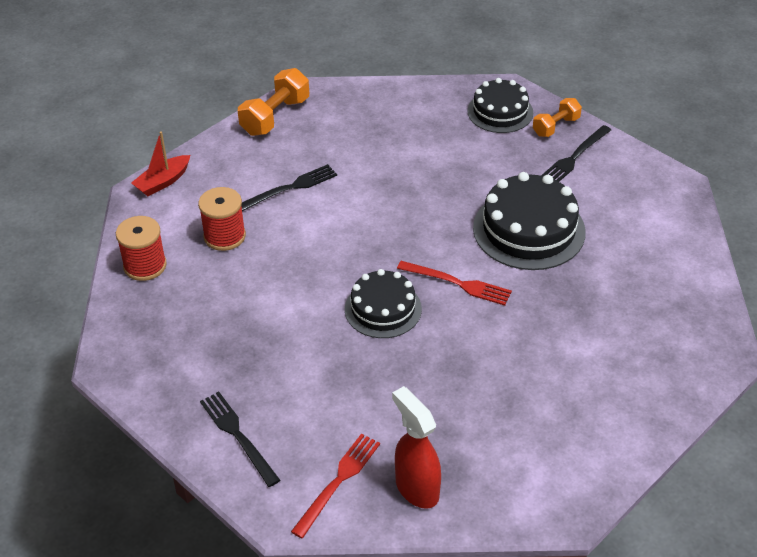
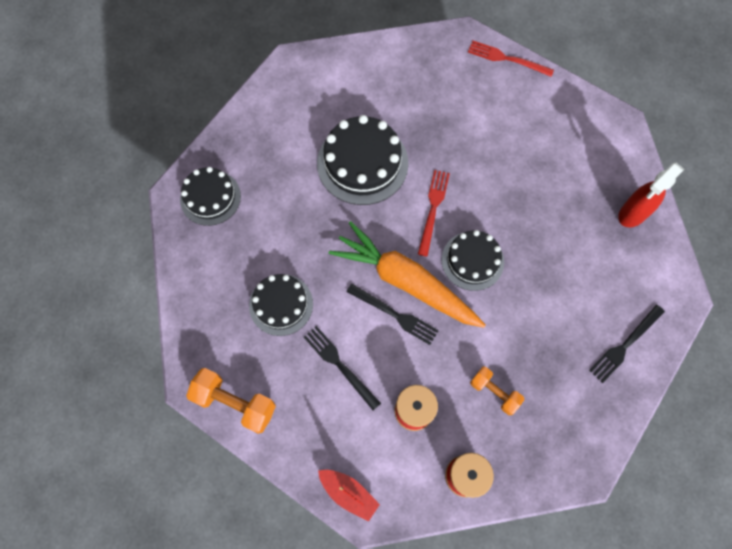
camera: 100 degrees left, 25 degrees up
(338, 482) = (643, 265): red fork -> red fork (507, 59)
(367, 152) = (281, 304): none -> black cake
(370, 248) = (406, 282): none -> orange carrot
(556, 126) = (227, 151): orange dumbbell -> orange dumbbell (494, 392)
(574, 157) = (268, 135): black fork -> black fork (395, 315)

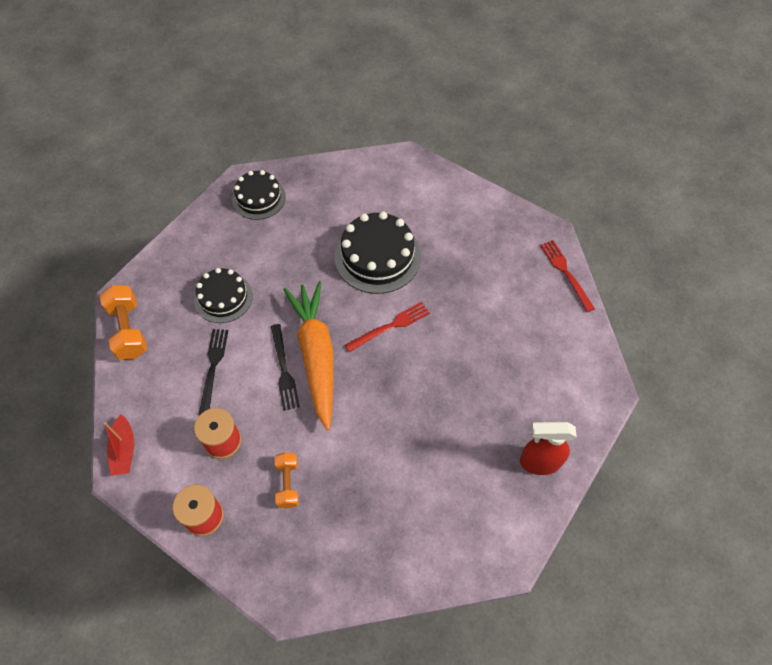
camera: 45 degrees right, 10 degrees down
(472, 261) = (377, 384): black cake -> none
(625, 345) = (420, 547): black fork -> none

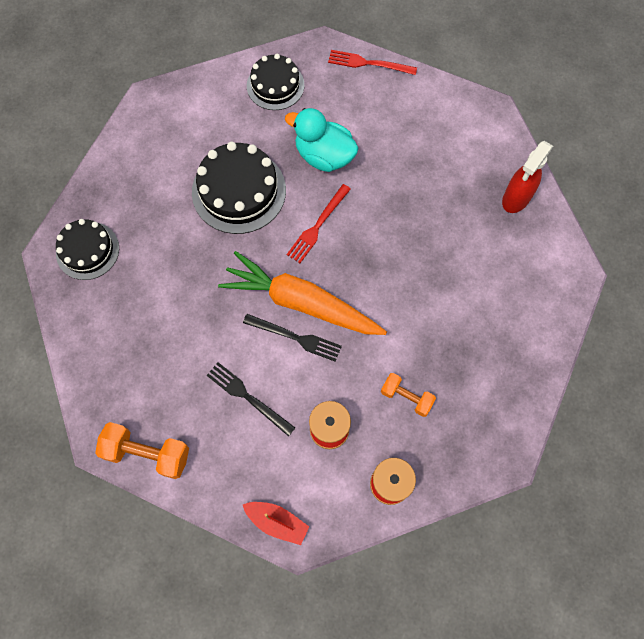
camera: 55 degrees left, 10 degrees up
(223, 297) = (178, 347): black cake -> black cake (275, 85)
(390, 326) = (317, 226): red fork -> red fork turned 150 degrees counterclockwise
(455, 293) = (324, 156): none -> turquoise duck

